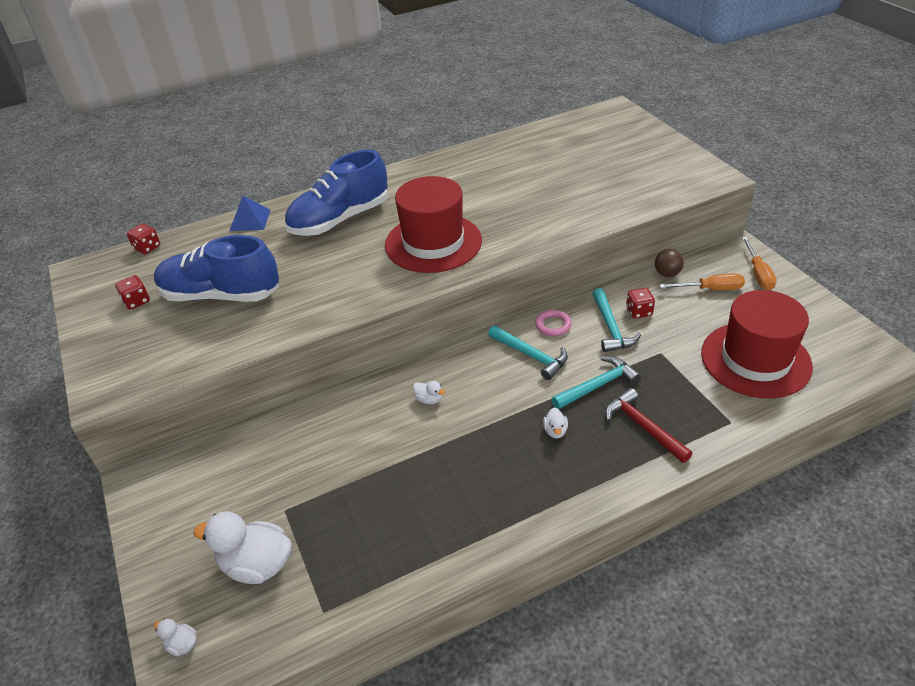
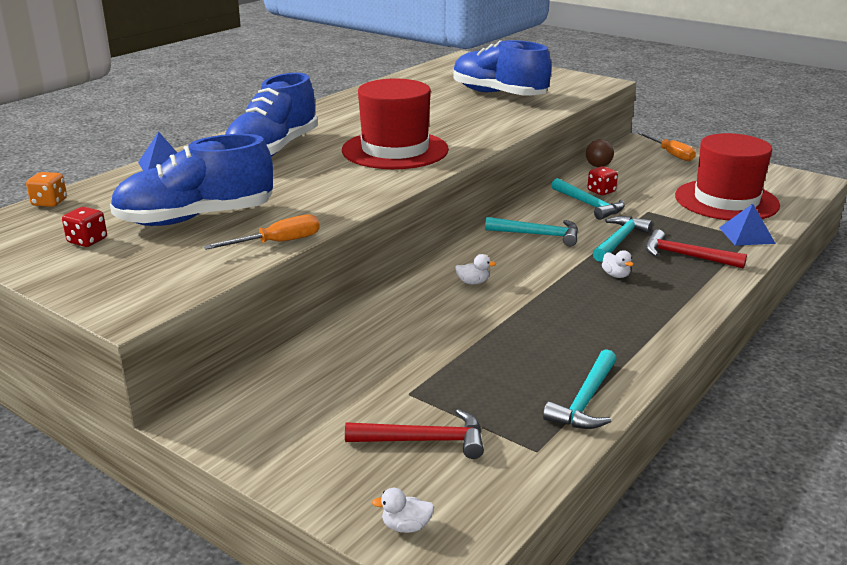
camera: 30 degrees left, 15 degrees down
(147, 248) = (49, 202): red dice -> orange dice
(257, 565) = (424, 440): white duck -> red hammer
(403, 574) = (585, 401): none -> turquoise hammer
(553, 325) = (536, 213): pink ring -> none
(594, 177) = (498, 94): none -> blue shoe
(711, 289) = (644, 169): orange screwdriver -> orange screwdriver (278, 243)
(731, 417) = (746, 235): none -> blue pyramid

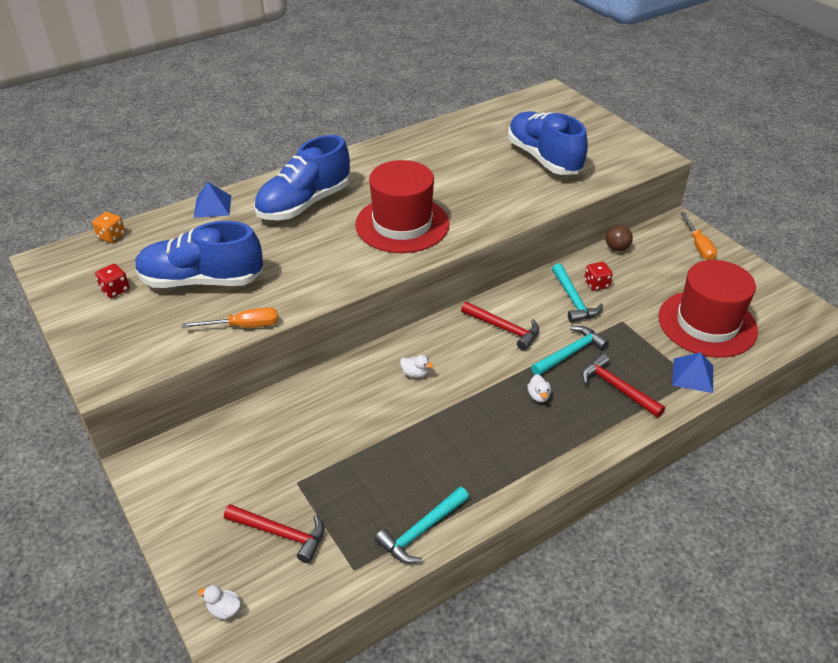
camera: 20 degrees right, 15 degrees up
(538, 235) = (504, 328): turquoise hammer -> red hammer

